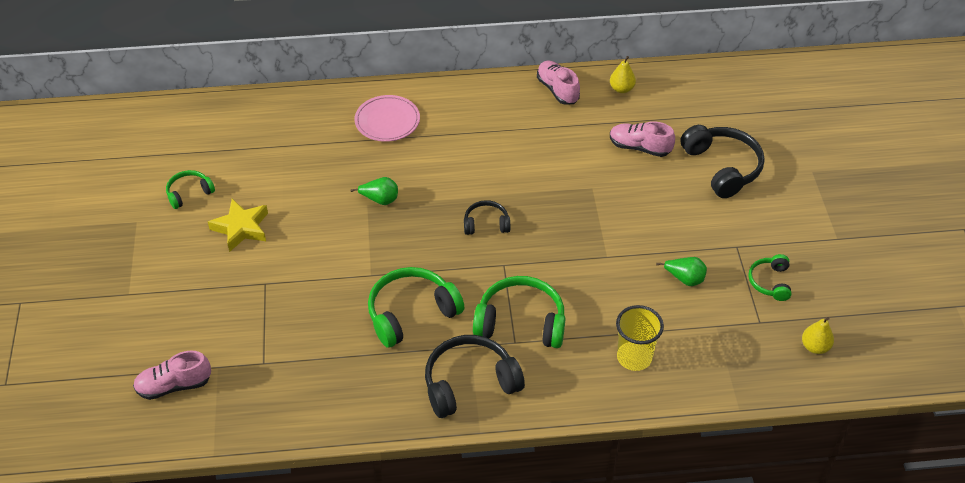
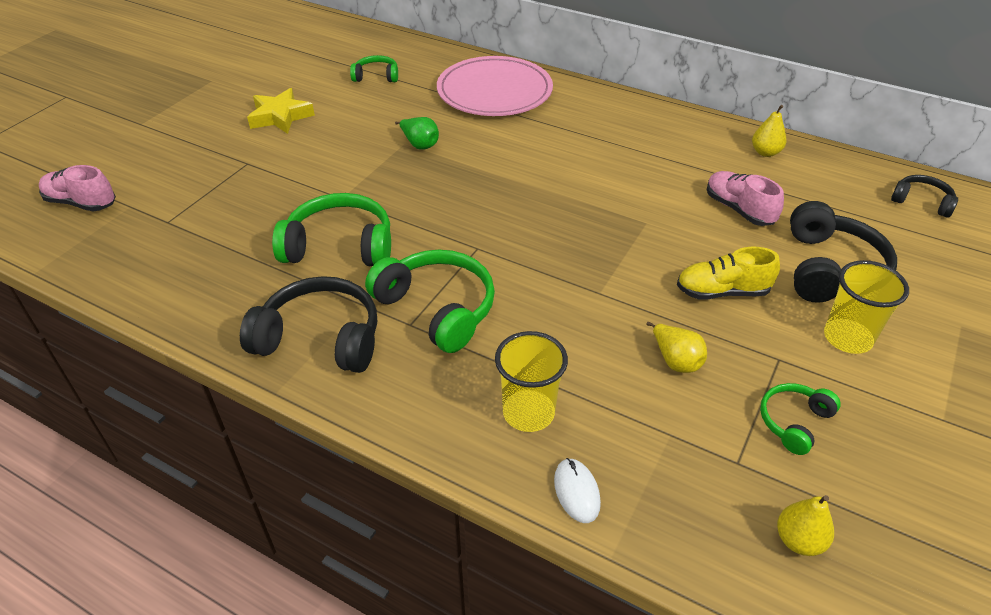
camera: 35 degrees right, 5 degrees down
(189, 193) = (273, 78): green headphones -> green headphones (376, 76)
(387, 121) = (494, 91): pink plate -> pink plate, size x1.60
(486, 224) = (498, 205): black headphones -> black headphones (921, 202)
(557, 90) = (690, 128): pink shoe -> none
(675, 217) = (722, 292): none -> yellow shoe
(684, 279) = (675, 360): green pear -> yellow pear
(696, 386) = (576, 492): none -> white mouse
(762, 212) = (847, 338): none -> yellow cup

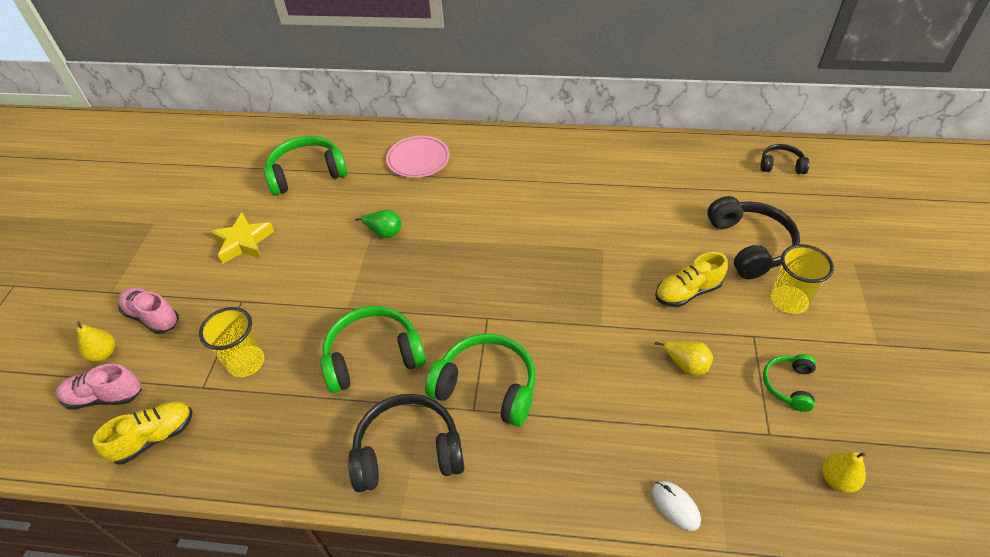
camera: 20 degrees left, 5 degrees up
(100, 248) = (154, 438): none -> yellow shoe
(376, 76) = (307, 173): green headphones -> green headphones, size x1.82
(494, 91) = (418, 159): pink plate -> pink plate, size x0.62
(528, 413) = (606, 453): yellow cup -> yellow cup (246, 362)
(739, 209) = (663, 214): pink shoe -> pink shoe (153, 317)
(765, 152) = (655, 155): yellow pear -> yellow pear (104, 353)

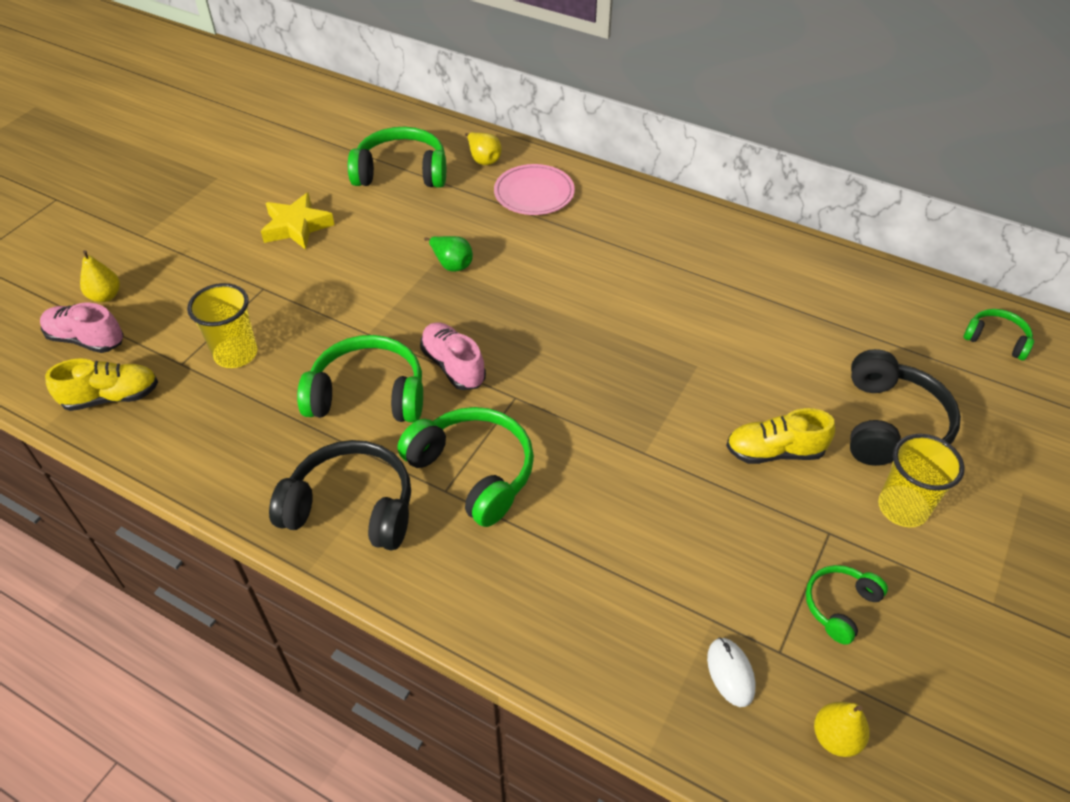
camera: 20 degrees right, 0 degrees up
(153, 317) = (169, 275): pink shoe -> pink shoe (453, 366)
(675, 506) = (616, 684): white mouse -> white mouse (730, 673)
(686, 365) = (722, 534): yellow pear -> yellow pear (483, 159)
(781, 165) = (996, 340): black headphones -> green headphones

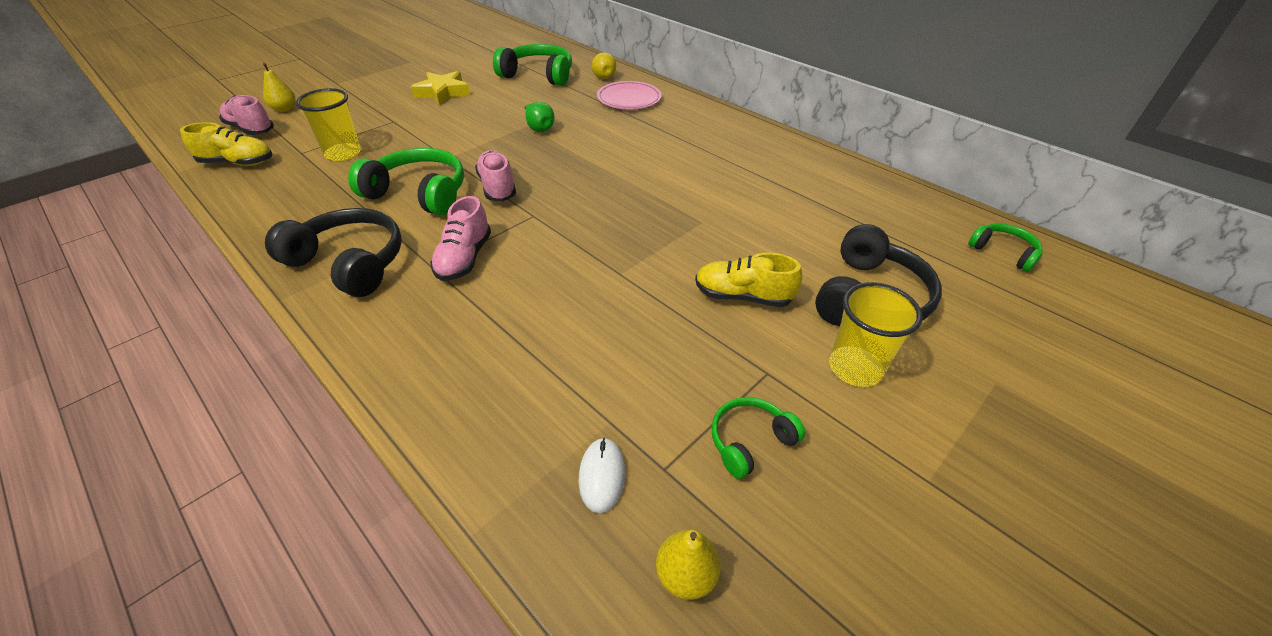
camera: 15 degrees right, 5 degrees down
(473, 472) = (464, 258): green headphones -> pink shoe

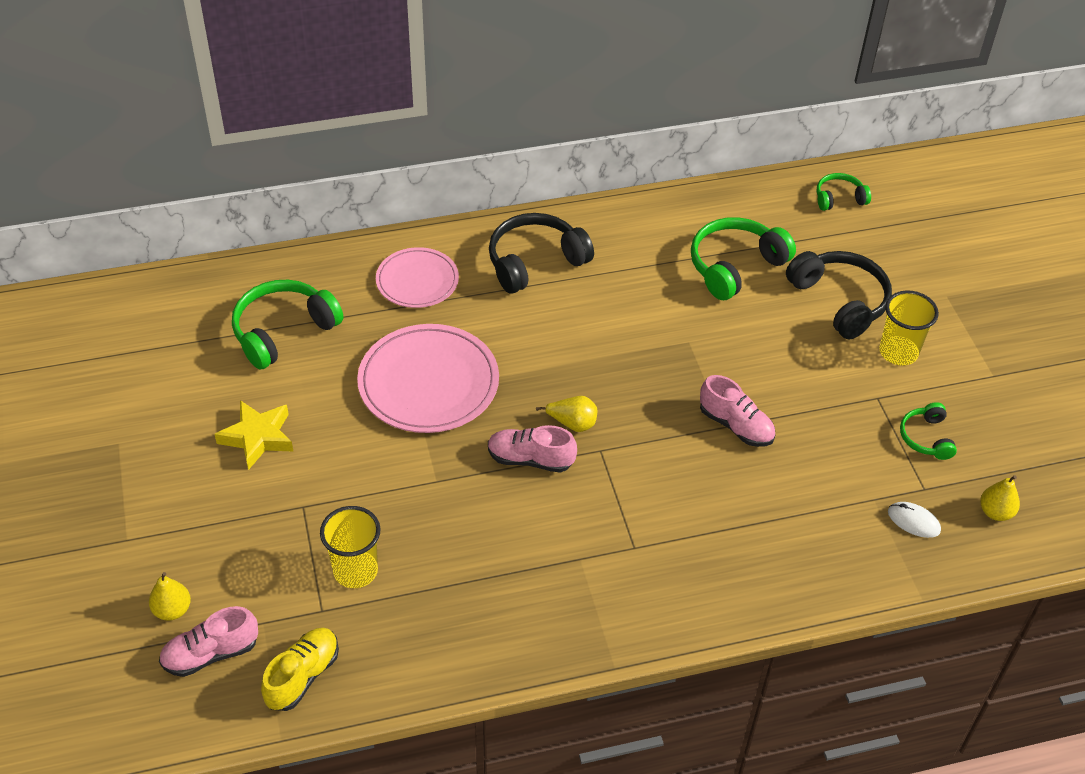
camera: 60 degrees left, 5 degrees up
(349, 263) = (589, 606): black headphones -> black headphones (535, 262)
(419, 193) = (498, 524): green headphones -> green headphones (735, 266)
(464, 258) = (636, 521): pink shoe -> pink shoe (736, 425)
(539, 128) = (428, 383): green pear -> pink plate
(603, 76) = (338, 276): yellow pear -> yellow pear (572, 423)
(742, 296) = (796, 368): yellow shoe -> none

